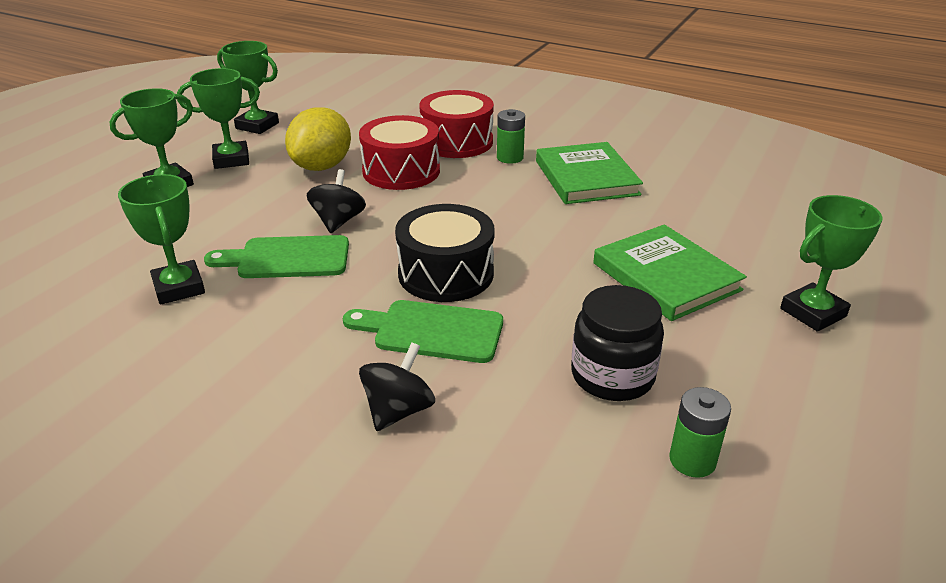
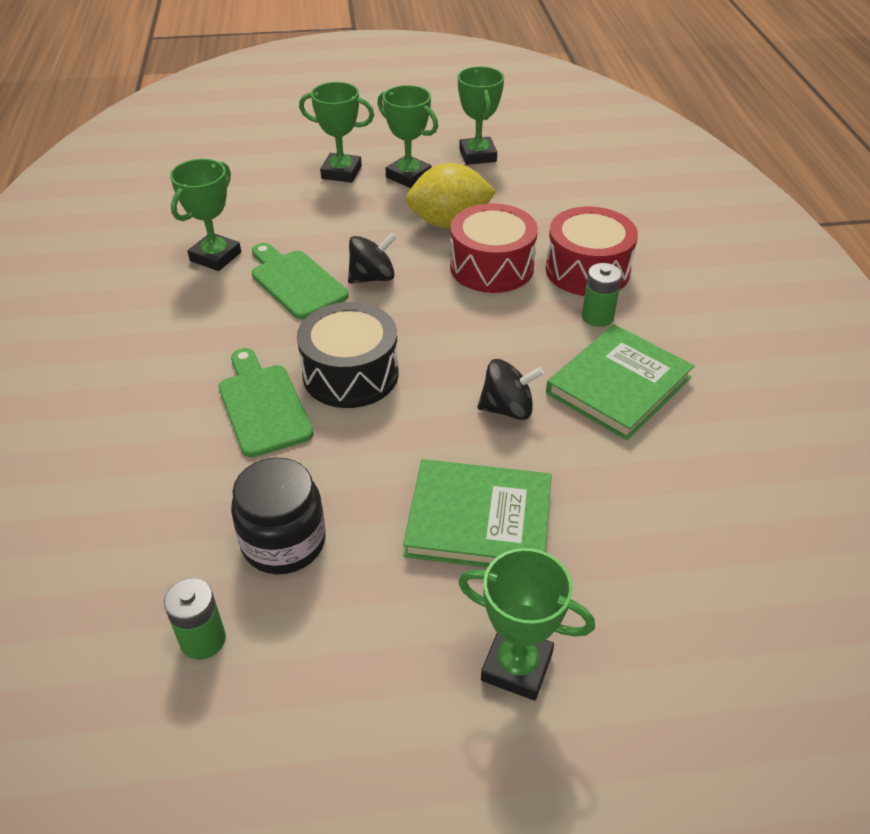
camera: 55 degrees right, 10 degrees up
(398, 410) = (153, 436): black spinning top -> black spinning top (507, 409)
(666, 276) = (479, 520): green book -> green book turned 75 degrees clockwise

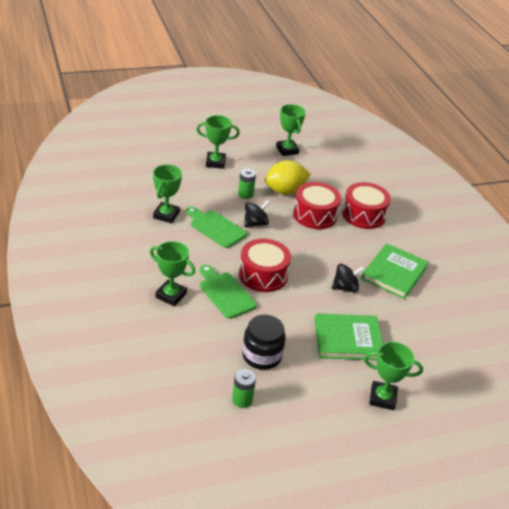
camera: 15 degrees left, 5 degrees down
(350, 374) = (263, 275): black drum -> red drum
(408, 176) = (253, 164): green trophy -> green trophy (171, 295)
(597, 317) = (375, 239): green battery -> green battery (245, 194)

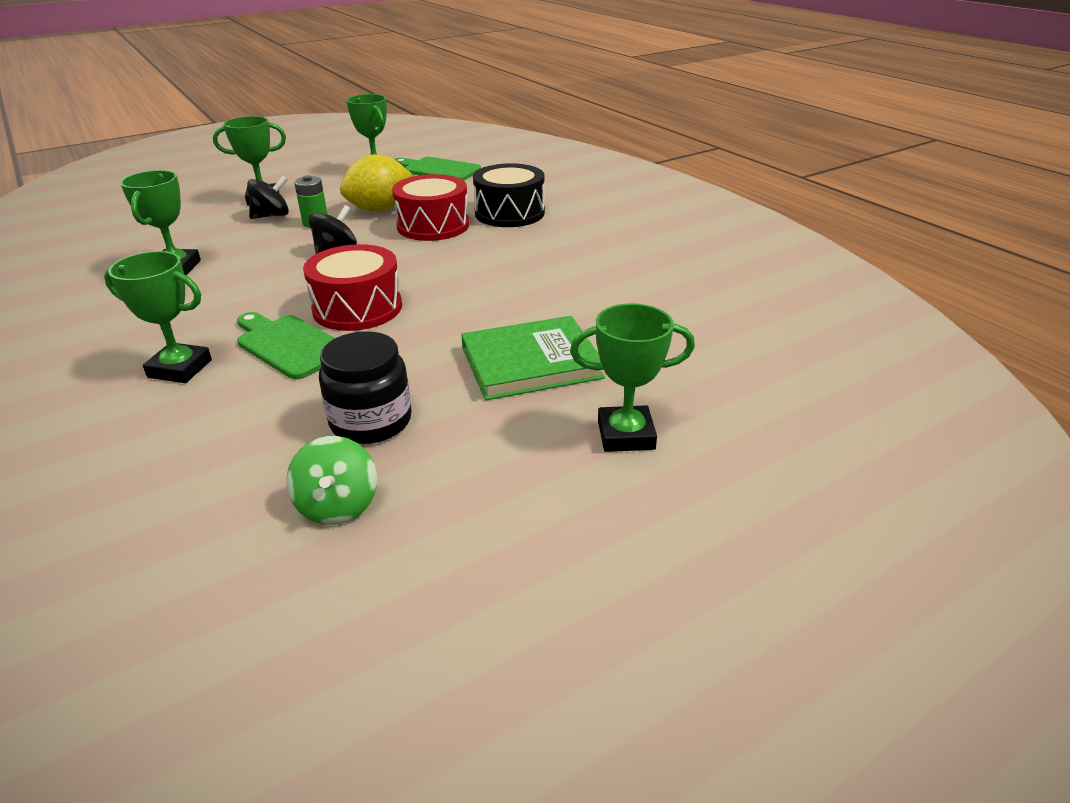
camera: 10 degrees left, 5 degrees down
(216, 227) = (267, 267): green cutting board -> green cutting board (438, 170)
(242, 399) = (338, 506): green battery -> green spinning top
(345, 287) = (505, 297): black spinning top -> black spinning top (272, 216)
(363, 215) = (509, 213): red drum -> black drum
(394, 273) = (580, 266): green book -> none

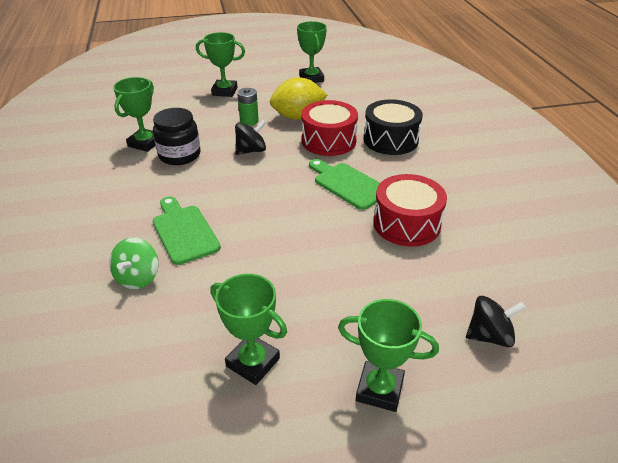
camera: 20 degrees right, 5 degrees up
(180, 369) = (110, 234): green trophy -> green trophy (253, 362)
(272, 216) = (223, 108): black spinning top -> black spinning top (489, 336)
(338, 506) = (152, 388): green spinning top -> green spinning top (138, 278)
(357, 308) = (242, 209): red drum -> red drum (406, 224)
(371, 421) = (206, 318): black jar -> black jar (179, 155)
(438, 170) = (357, 85): green cutting board -> green cutting board (348, 184)
(531, 363) = (340, 295): green book -> none

